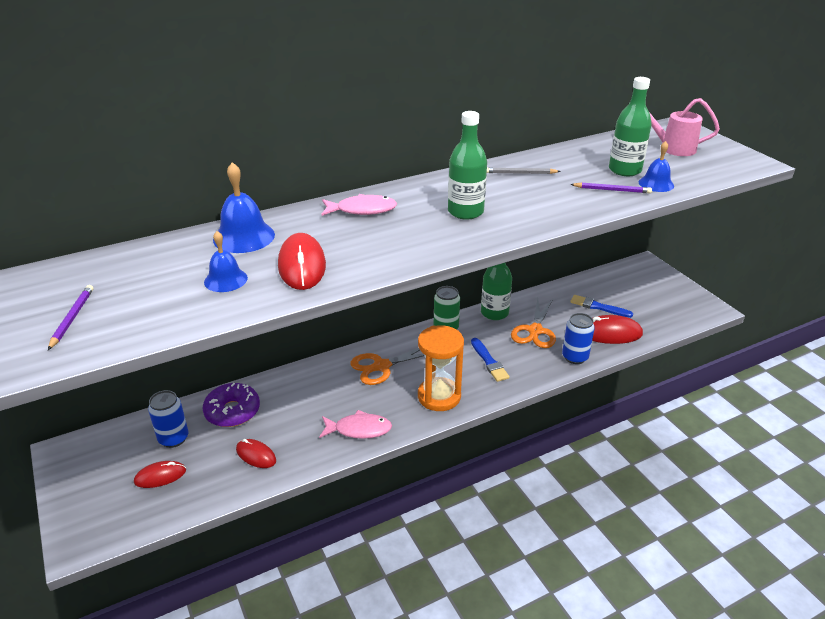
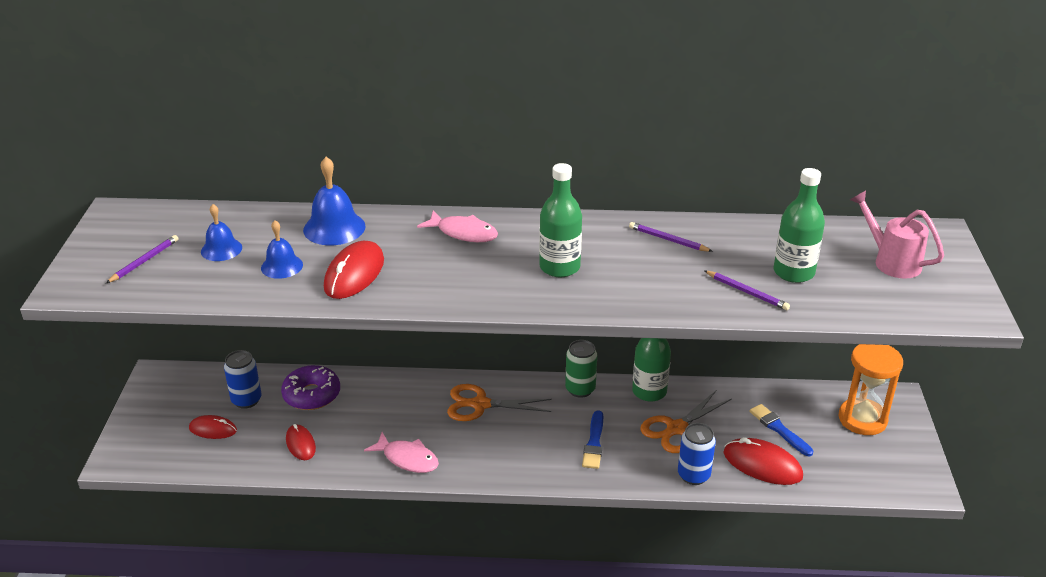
camera: 30 degrees right, 0 degrees up
(439, 396) = (510, 458): orange hourglass -> orange hourglass (862, 419)
(520, 173) = (668, 240): grey pencil -> purple pencil
(656, 184) = (809, 301): blue bell -> blue bell (221, 249)

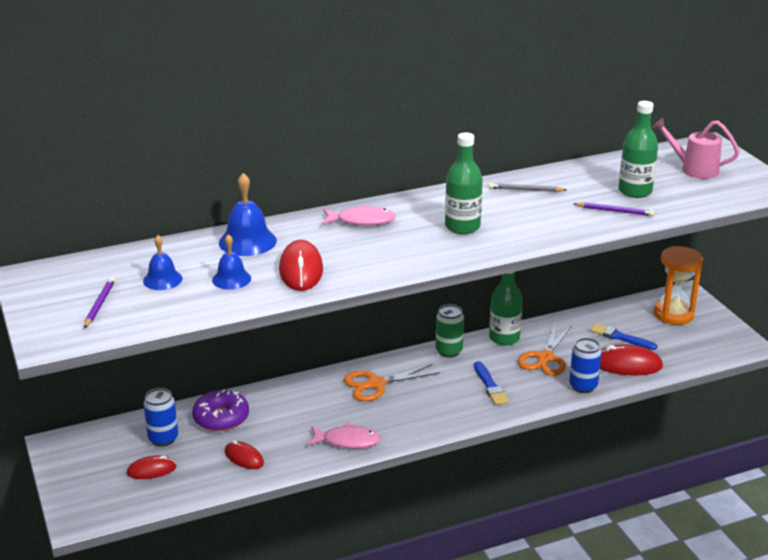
camera: 25 degrees left, 5 degrees down
(668, 240) = (525, 190): purple pencil -> grey pencil

